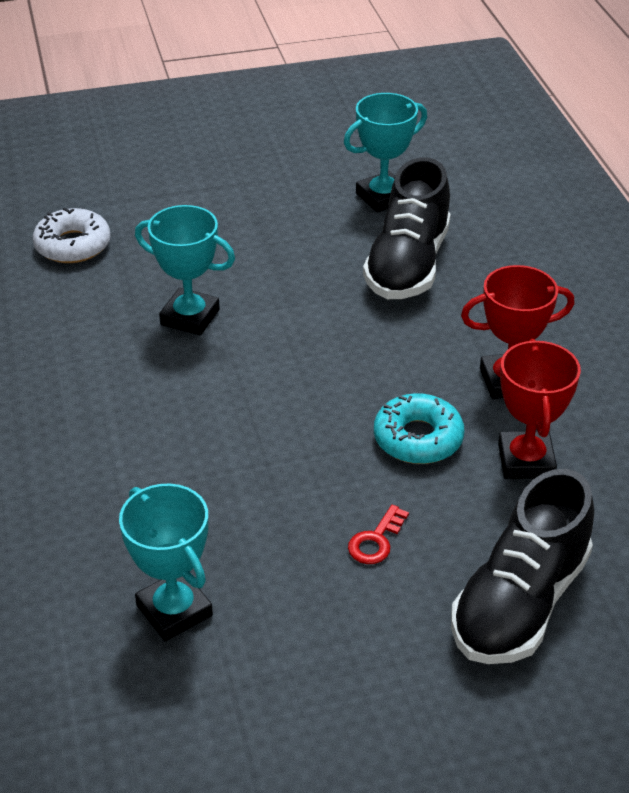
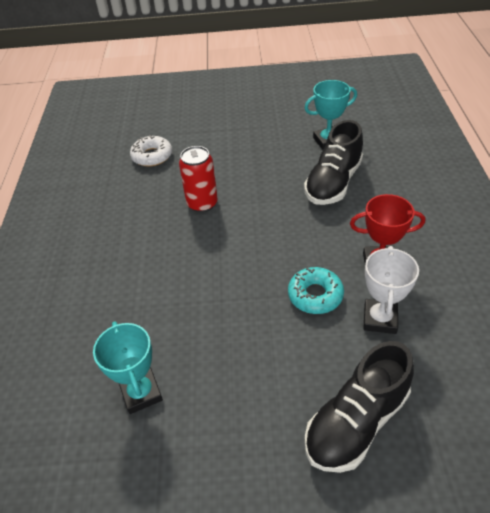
camera: 15 degrees right, 5 degrees up
(190, 317) = (202, 204): turquoise trophy -> red can
(376, 541) = (274, 362): red key -> none
(526, 461) = (380, 319): red trophy -> white trophy

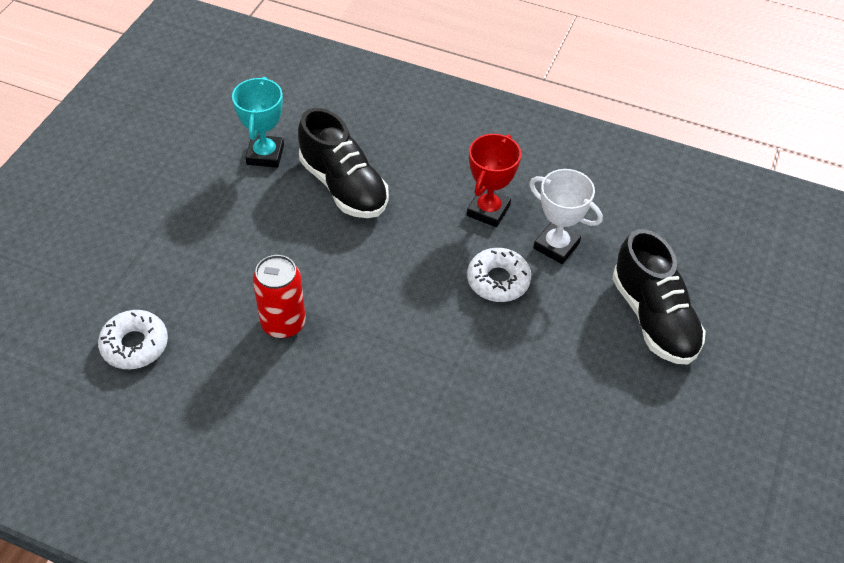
camera: 70 degrees left, 5 degrees up
(141, 393) = (539, 482): turquoise trophy -> none
(315, 295) = (498, 280): turquoise donut -> white donut

